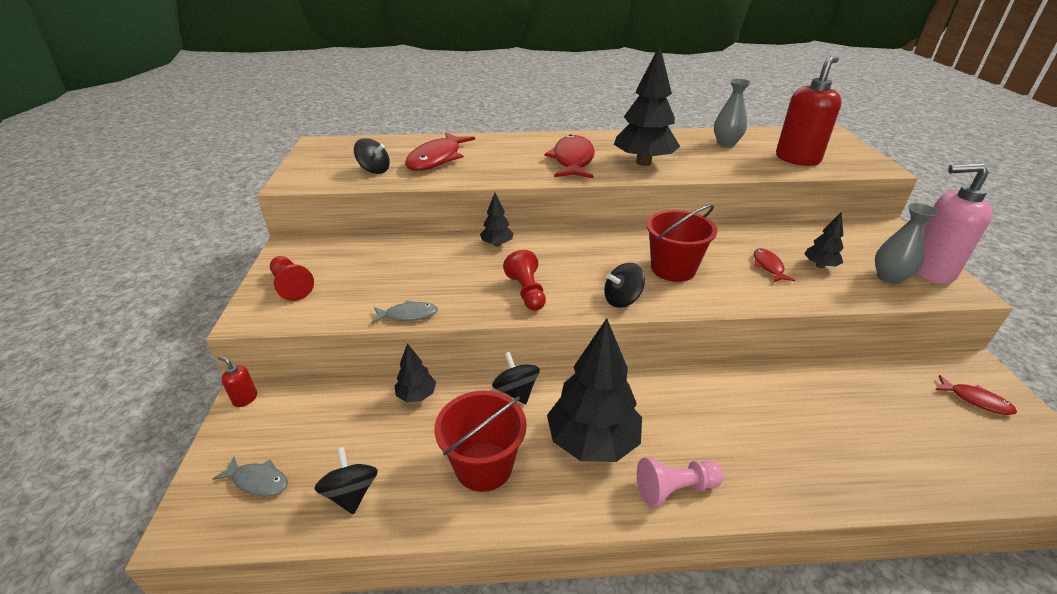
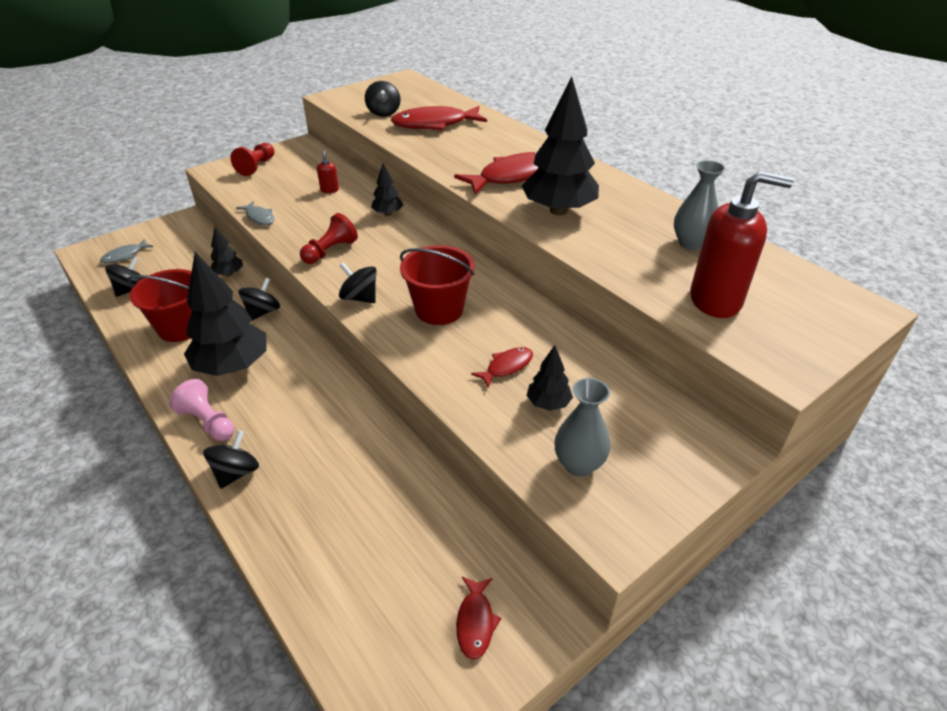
camera: 55 degrees right, 5 degrees up
(245, 399) = (184, 218): red soap dispenser -> red soap dispenser (329, 190)
(258, 481) = (125, 256): grey fish -> grey fish turned 60 degrees clockwise
(766, 488) = (236, 472): none -> black spinning top
(929, 271) = (635, 499): pink soap dispenser -> none

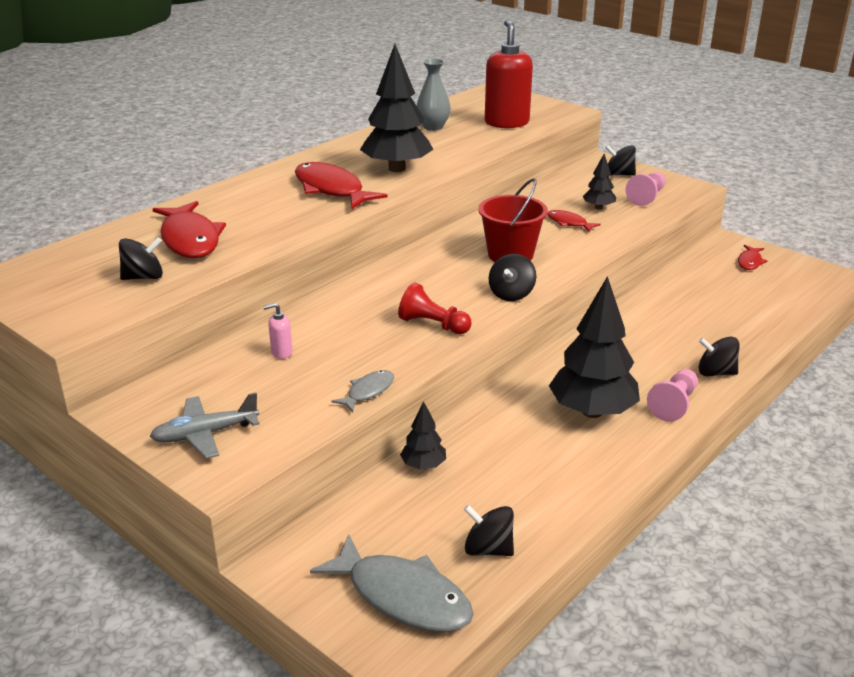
camera: 100 degrees left, 10 degrees down
(125, 256) = (402, 596): grey fish -> grey fish, size x1.97
(181, 327) = (548, 471): red bucket -> none
(257, 166) = (205, 434): red pawn -> grey plane
(263, 312) = (493, 415): black spinning top -> black spinning top (619, 174)
(329, 190) = (281, 352): red soap dispenser -> pink soap dispenser
(388, 213) = (339, 302): black tree -> none
(475, 622) = (750, 262): red fish -> red fish turned 120 degrees clockwise
(578, 464) = (646, 197): grey vase -> pink pawn

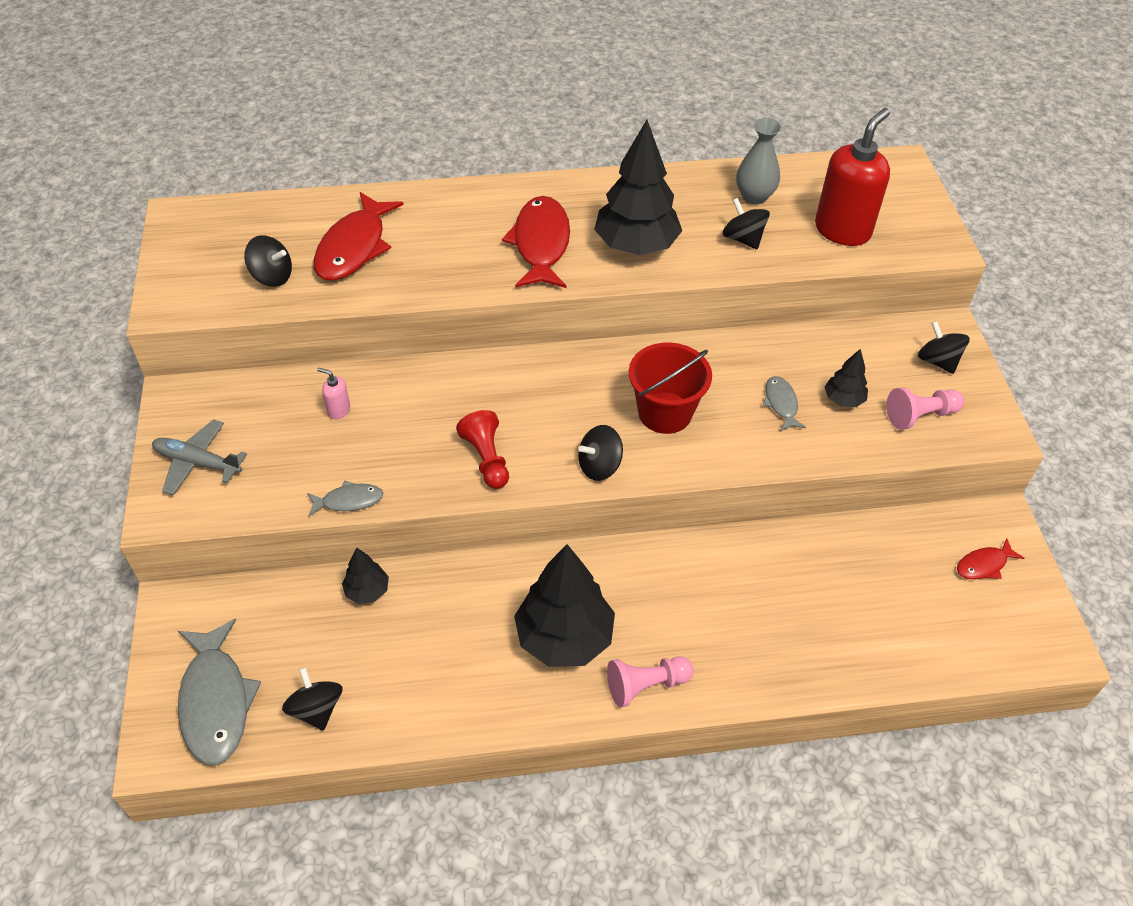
camera: 40 degrees right, 20 degrees up
(569, 223) = (781, 403): red fish -> grey fish
(715, 372) = (737, 679): black spinning top -> black spinning top (743, 239)

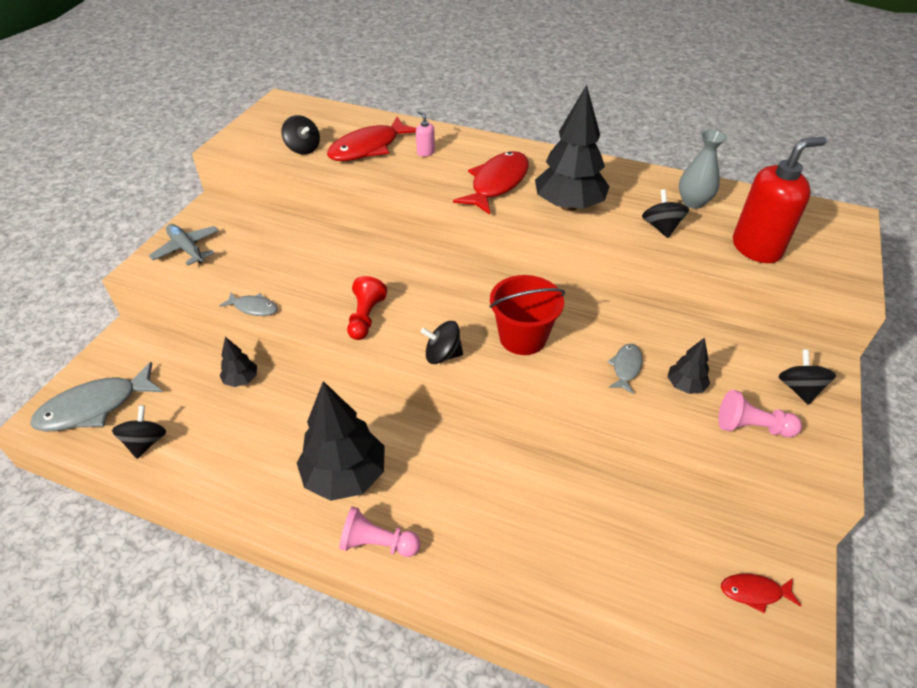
camera: 30 degrees right, 5 degrees down
(216, 701) = (95, 407): grey fish -> grey fish turned 45 degrees clockwise
(338, 410) = (296, 250): pink soap dispenser -> pink soap dispenser (425, 152)

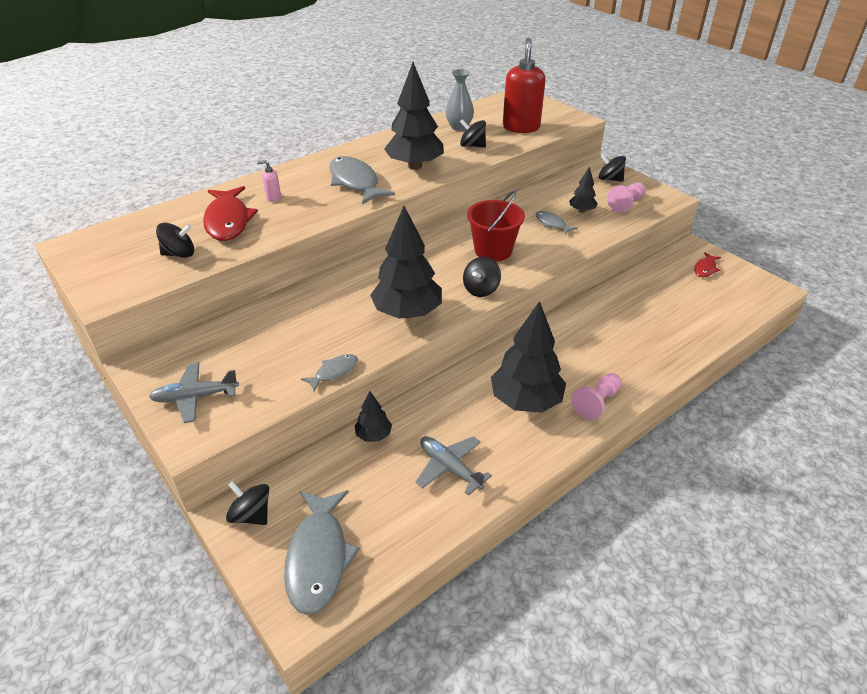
camera: 60 degrees left, 5 degrees down
(146, 442) = (400, 522): black spinning top -> black spinning top (251, 515)
(224, 450) = (449, 467): none -> grey plane
(365, 317) = (407, 313): red pawn -> black tree
(497, 183) = (355, 182): red fish -> grey fish

